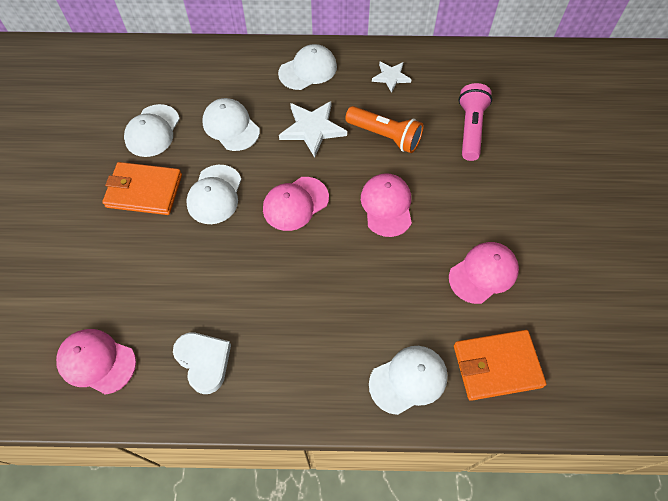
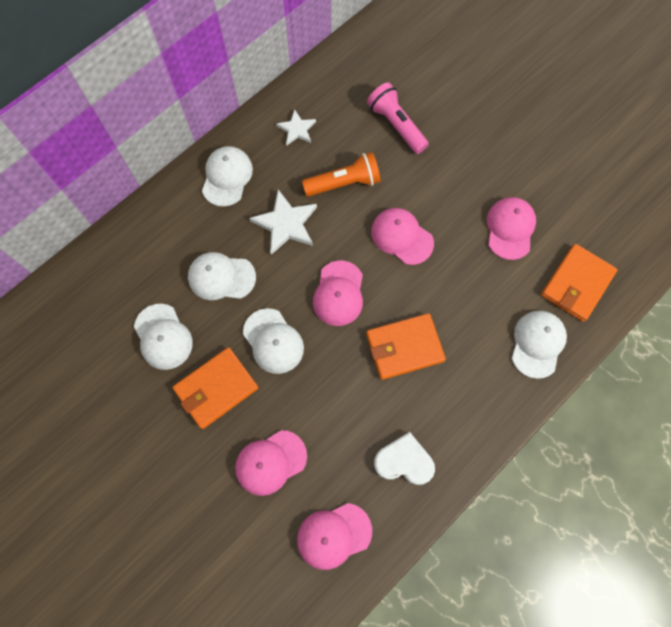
camera: 45 degrees left, 10 degrees up
(118, 270) = (270, 462): none -> pink cap
(299, 282) = (404, 347): none -> orange wallet

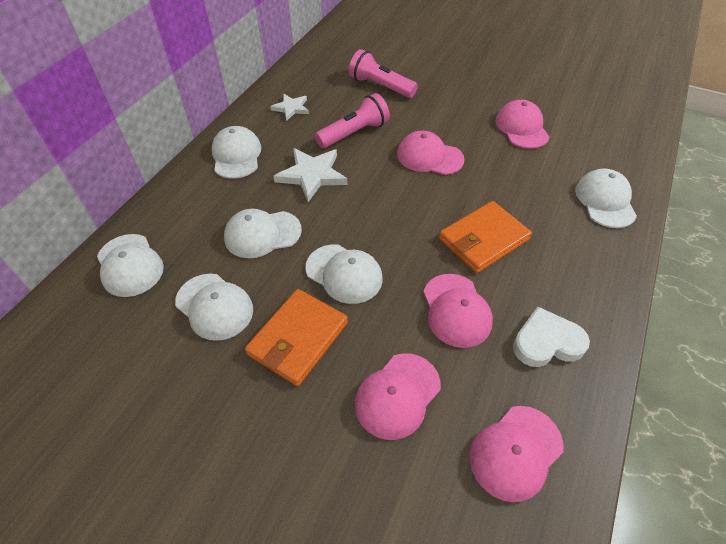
camera: 20 degrees left, 20 degrees down
(109, 273) = (130, 265): none -> white cap
(339, 293) = (393, 214): pink cap -> pink cap (456, 310)
(344, 183) = (354, 133): orange flashlight -> pink flashlight
(577, 284) = (605, 149): orange wallet -> none

